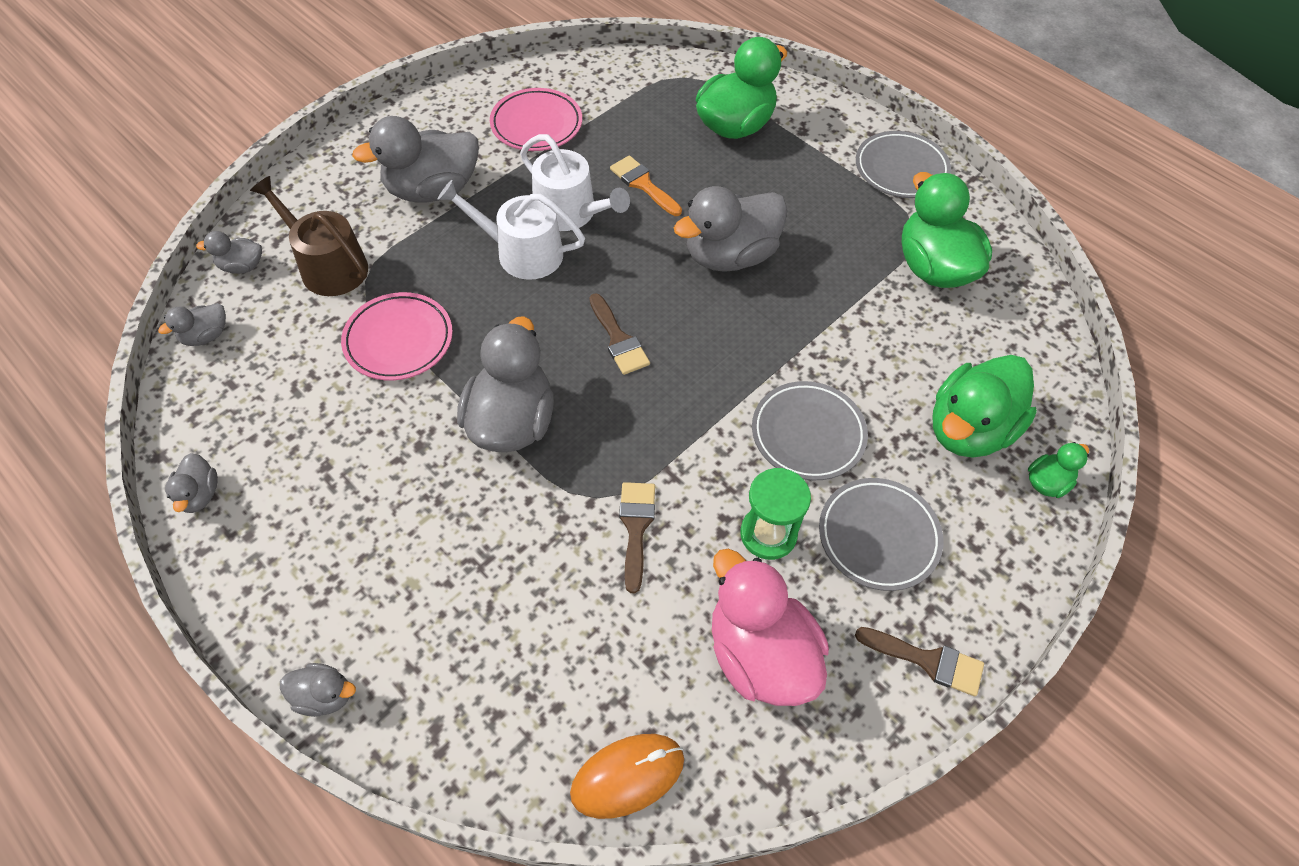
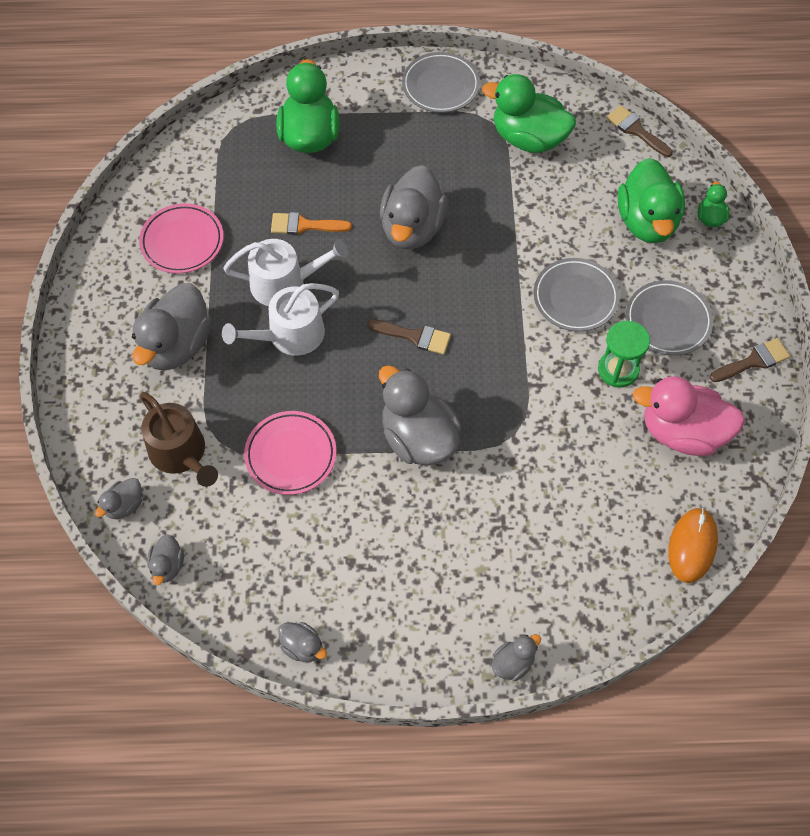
camera: 45 degrees left, 5 degrees up
(328, 266) = (181, 453): brown watering can -> brown watering can turned 120 degrees counterclockwise
(636, 527) = (553, 429): brown brush -> brown brush (636, 130)

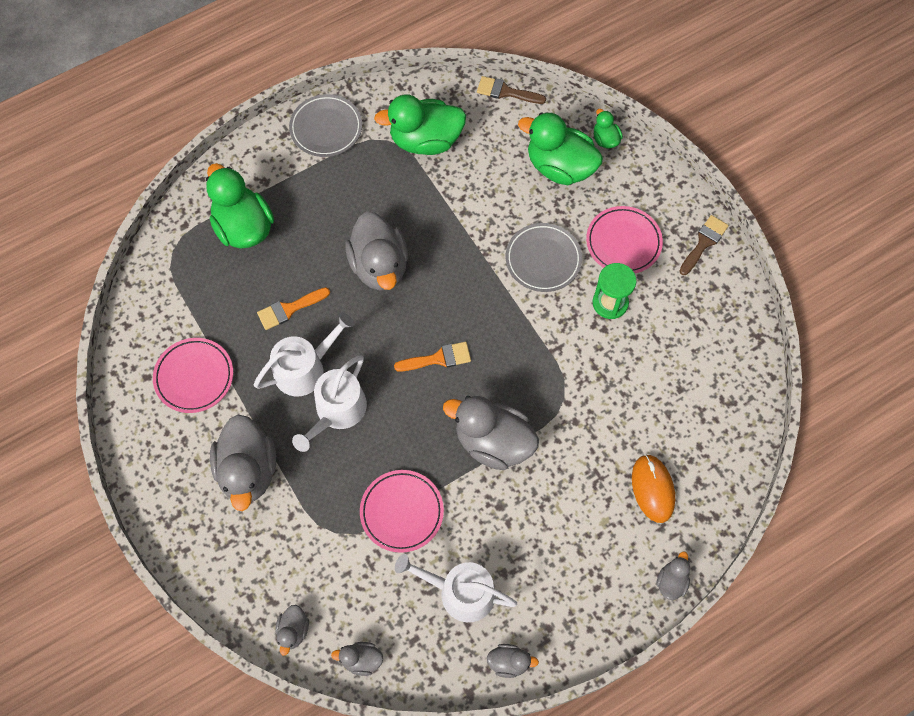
camera: 30 degrees left, 5 degrees up
(167, 566) = (361, 660): grey duck -> grey duck turned 120 degrees clockwise
(181, 453) = (311, 560): brown watering can -> none
(298, 557) = (460, 592): none -> white watering can
(415, 336) = (438, 358): brown brush -> orange brush
(647, 221) = (560, 167): green duck -> green duck turned 150 degrees clockwise
(668, 321) = (623, 242): grey plate -> pink plate
(682, 432) = (686, 328): pink duck -> none
(692, 546) = (744, 415): orange mouse -> orange mouse (652, 489)

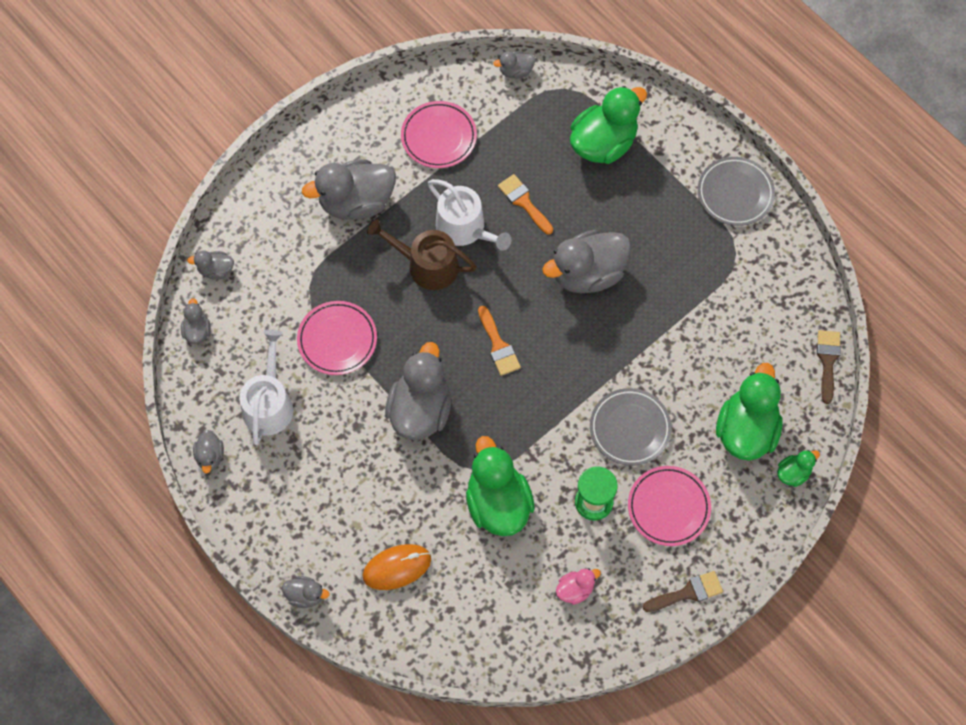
camera: 80 degrees right, 0 degrees up
(139, 291) = (516, 71): none -> grey duck
(337, 411) = (427, 265): white watering can -> brown watering can
(425, 140) = (745, 291): green duck -> green duck (498, 503)
(691, 333) = (575, 589): none -> pink duck
(704, 242) = (687, 592): brown brush -> brown brush turned 45 degrees counterclockwise

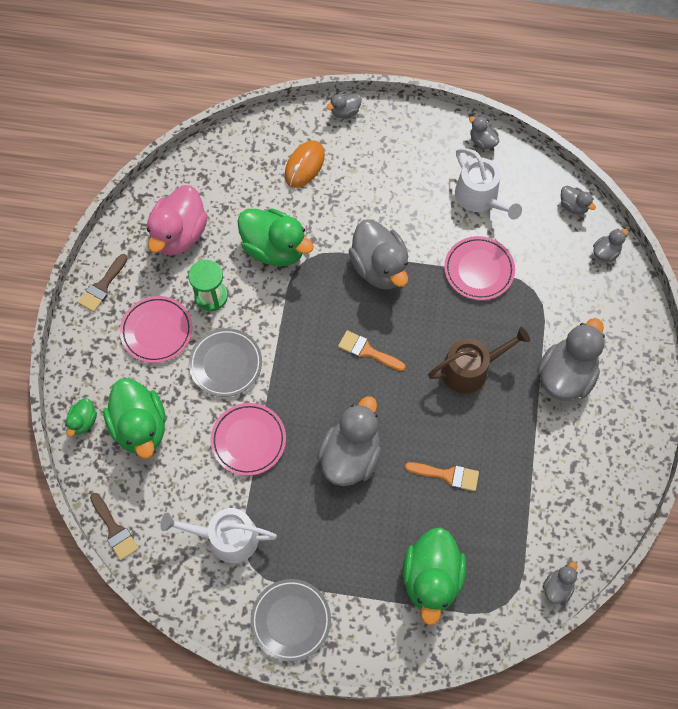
camera: 140 degrees right, 0 degrees up
(439, 137) = (559, 477): pink plate -> pink plate (248, 440)
(465, 228) = (470, 419): white watering can -> white watering can (226, 538)
(575, 589) = (179, 234): pink duck -> pink duck, size x2.11

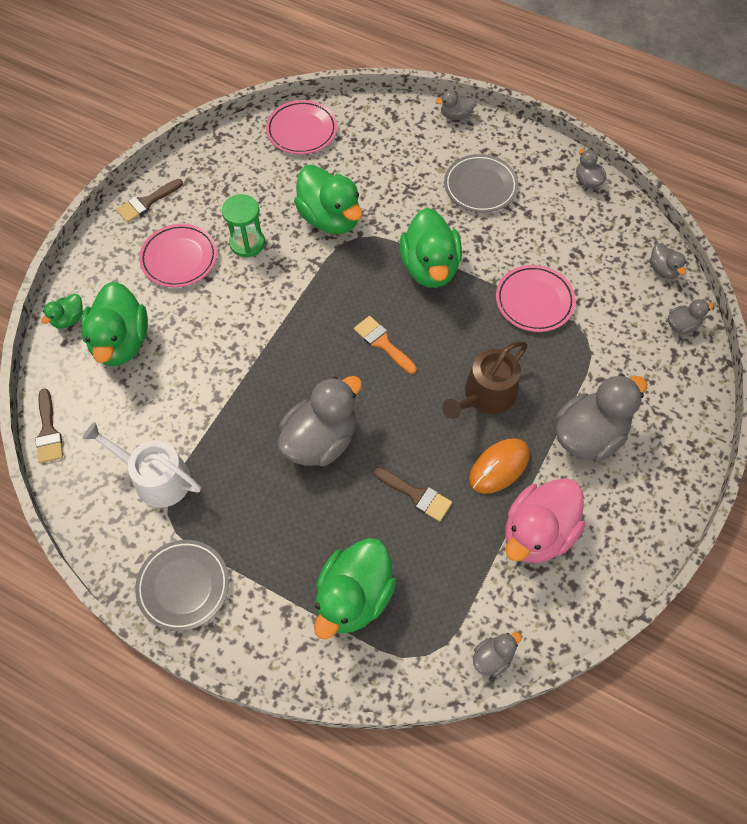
camera: 20 degrees right, 5 degrees down
(179, 234) = (242, 178): pink duck -> pink duck (538, 533)
(226, 364) = (232, 310): grey plate -> grey plate (480, 186)
(248, 440) = (222, 390): pink plate -> pink plate (302, 131)
(304, 165) = (393, 152): orange mouse -> orange mouse (499, 467)
(379, 267) = (430, 267): grey duck -> green duck
(447, 475) = (416, 495): orange brush -> brown brush
(470, 369) = (486, 395): brown watering can -> brown watering can turned 135 degrees clockwise
(480, 198) = (563, 232): white watering can -> none

